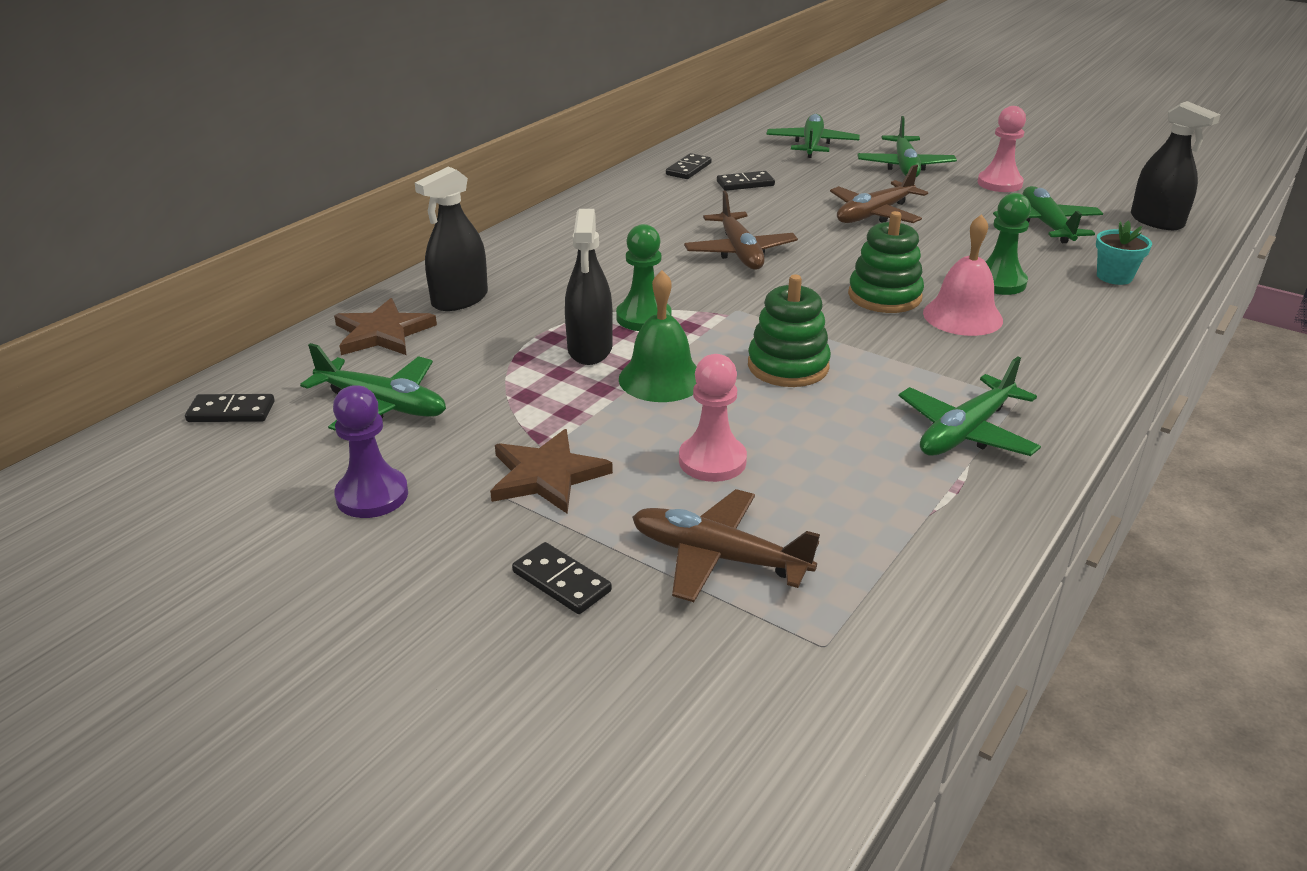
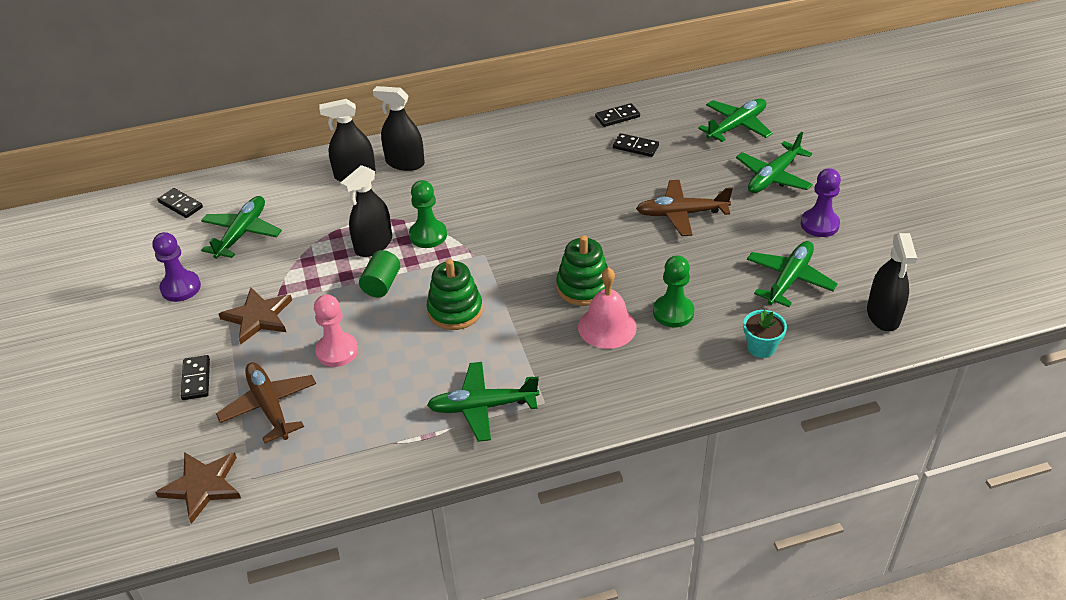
camera: 40 degrees right, 10 degrees up
(382, 405) = (242, 233): green plane -> green plane turned 135 degrees counterclockwise
(383, 333) = (294, 183): brown star -> brown star (202, 486)
(508, 269) = (405, 163): none -> black spray bottle
(661, 378) = (381, 284): green bell -> green cylinder
(740, 252) = (548, 208): brown plane -> none
(999, 183) = (819, 224): pink pawn -> purple pawn

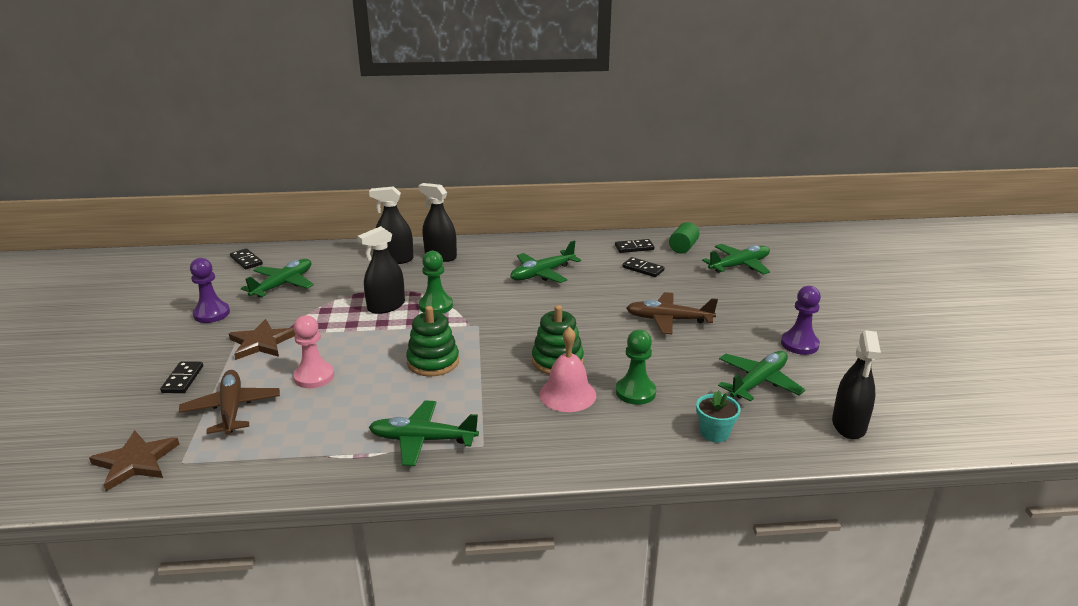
camera: 10 degrees right, 15 degrees down
(381, 284) = (378, 334): green cylinder -> green cylinder (683, 247)
(773, 176) = (763, 304): green plane -> green plane (542, 274)

